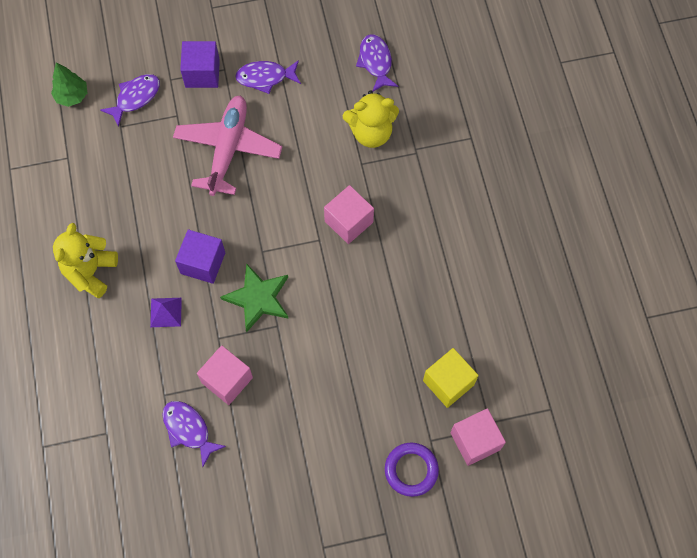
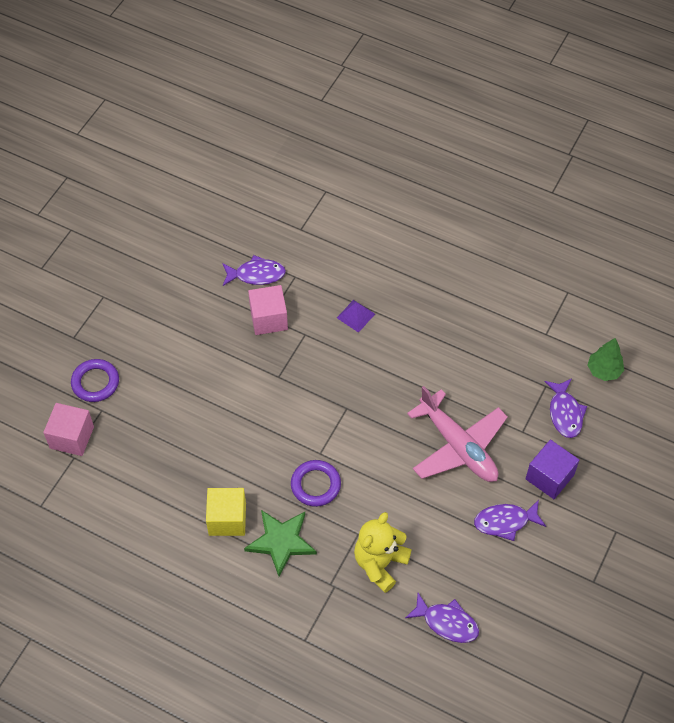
camera: 130 degrees right, 10 degrees down
(90, 272) = (431, 291): yellow teddy bear -> none
(203, 263) = (373, 363): purple cube -> none
(258, 298) = (311, 379): green star -> green star (281, 542)
(265, 77) = (505, 522): purple fish -> purple fish turned 135 degrees counterclockwise
(348, 222) = (315, 485): pink cube -> purple ring
(448, 382) = (127, 453): yellow cube -> yellow cube (227, 519)

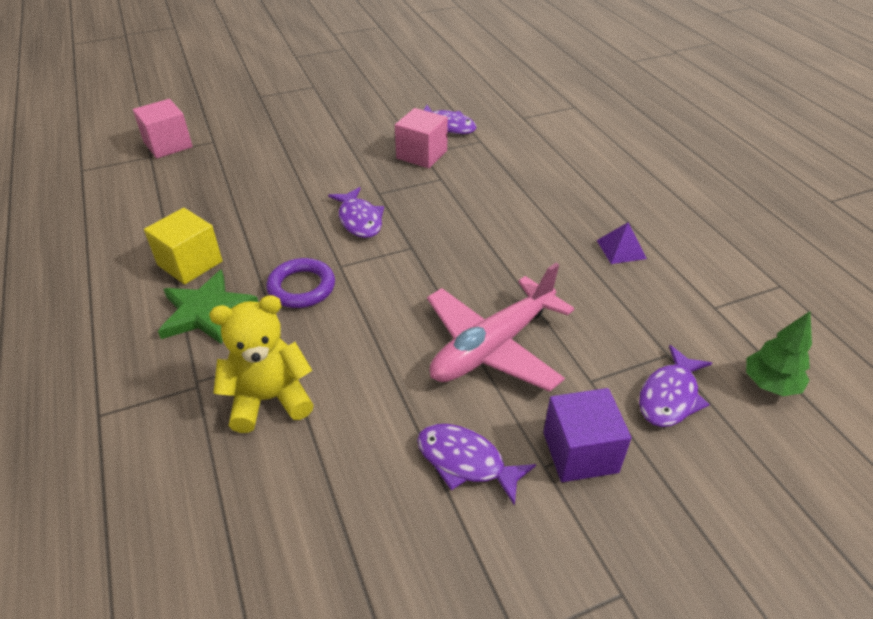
camera: 40 degrees right, 15 degrees down
(95, 382) = (234, 125): purple ring -> none
(355, 316) = (505, 189): purple pyramid -> purple pyramid (621, 249)
(447, 622) = (259, 524): purple fish -> purple fish (359, 220)
(458, 446) = (493, 347): pink plane -> pink plane turned 45 degrees clockwise

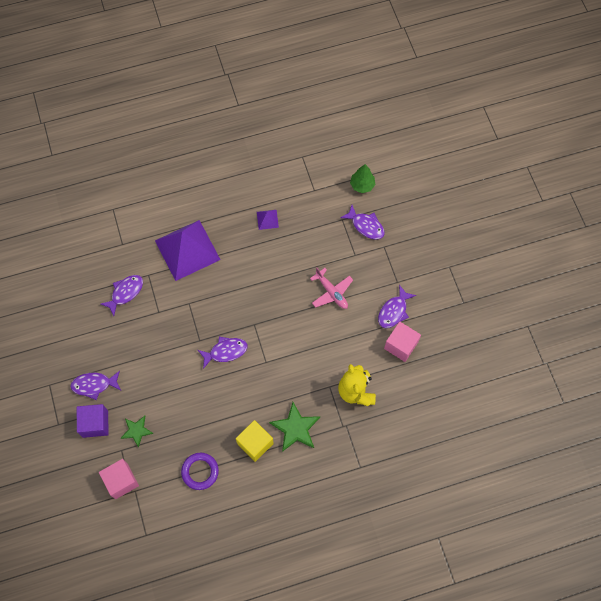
camera: 85 degrees left, 25 degrees up
(238, 150) = (136, 431): none -> green star
(301, 287) = (281, 381): purple ring -> purple ring (200, 471)
(310, 114) = (94, 385): none -> purple fish
(421, 154) = (159, 312): pink cube -> pink cube (401, 345)
(493, 347) = (331, 292): pink plane -> pink plane, size x0.61
(531, 170) = (187, 250): none -> purple pyramid
(580, 452) = (391, 267): purple cube -> purple cube (95, 424)

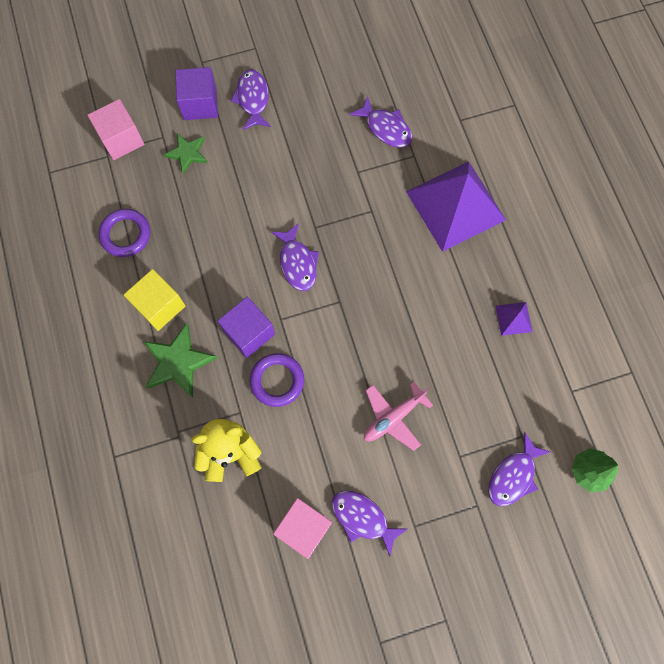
camera: 90 degrees right, 5 degrees up
(275, 382) = (249, 333): none -> purple cube
(308, 363) = (277, 380): none -> purple ring

